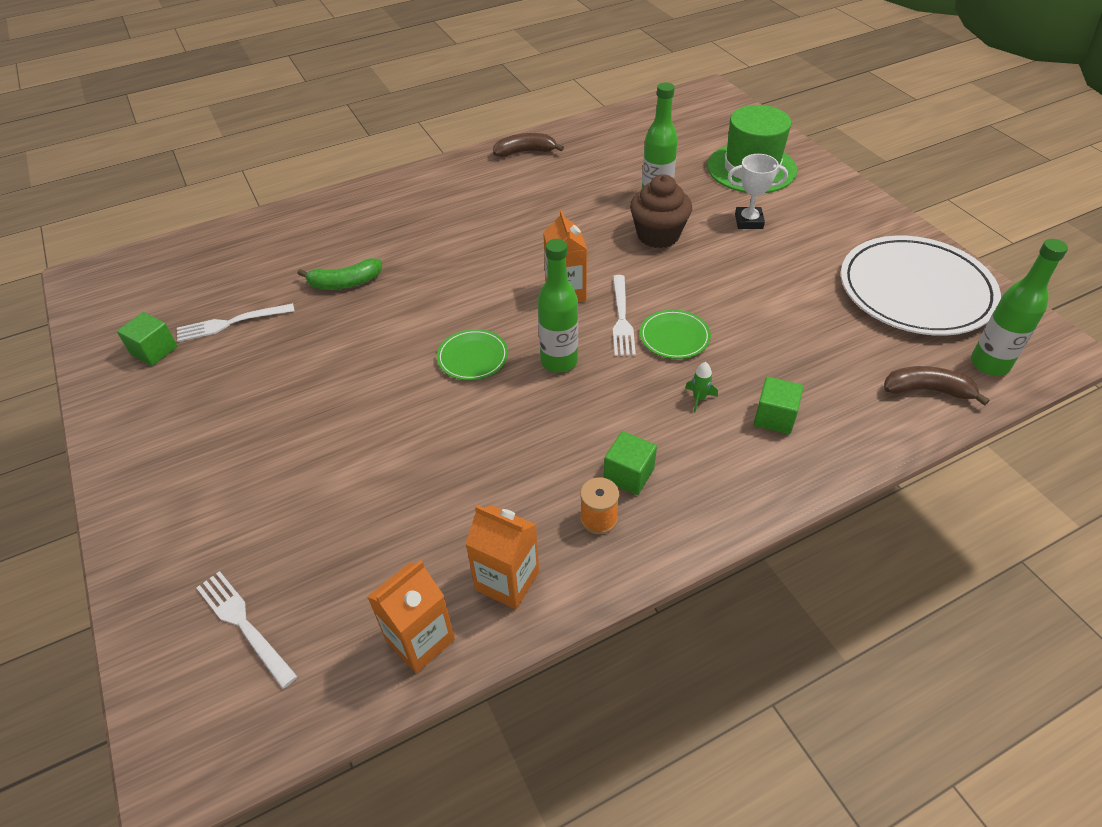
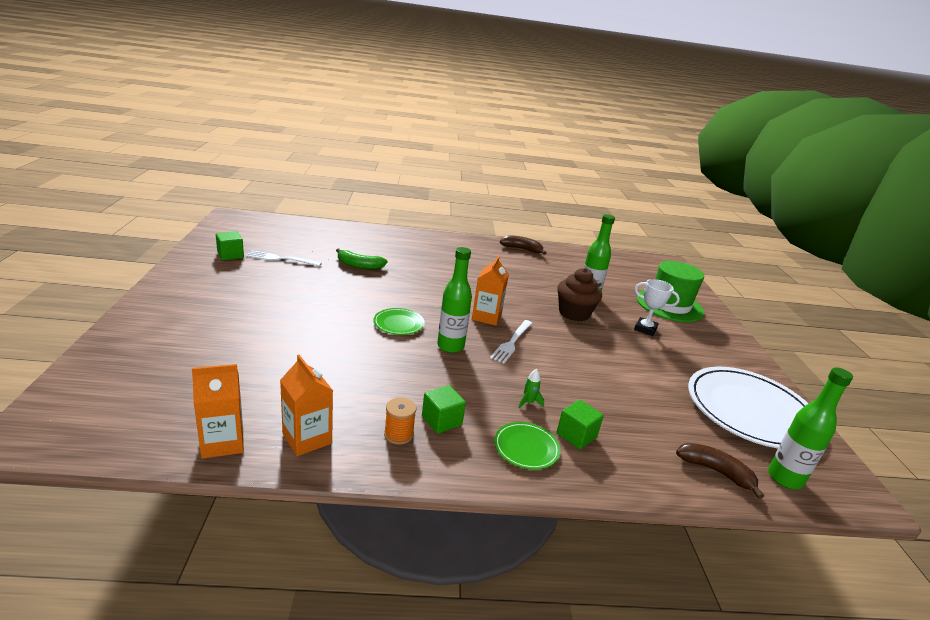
camera: 20 degrees right, 20 degrees down
(243, 624) = (137, 386): white fork -> none
(674, 337) = (540, 365): green plate -> green plate (526, 448)

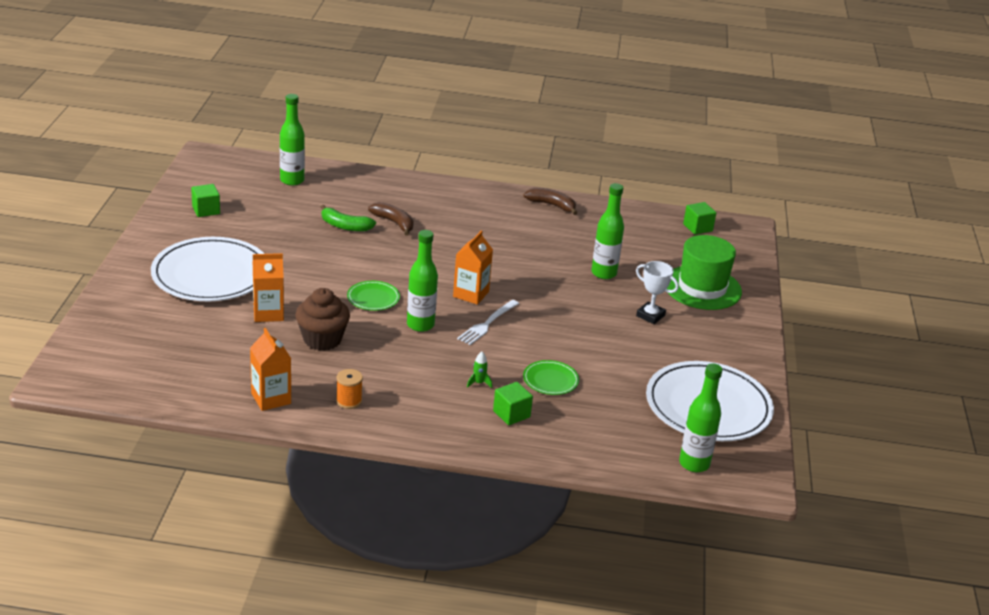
camera: 10 degrees right, 5 degrees up
(223, 442) = (203, 396): orange carton -> orange carton (268, 313)
(234, 308) = (211, 274): none -> white plate
(280, 259) = (259, 216): white fork -> none
(307, 233) = (292, 180): none -> green bottle
(441, 420) = (390, 393): green cube -> green cube (697, 227)
(526, 448) = (459, 420): green plate -> green plate (550, 380)
(574, 313) = (575, 293): brown cupcake -> brown cupcake (322, 339)
(715, 471) = (629, 453): brown banana -> brown banana (394, 223)

